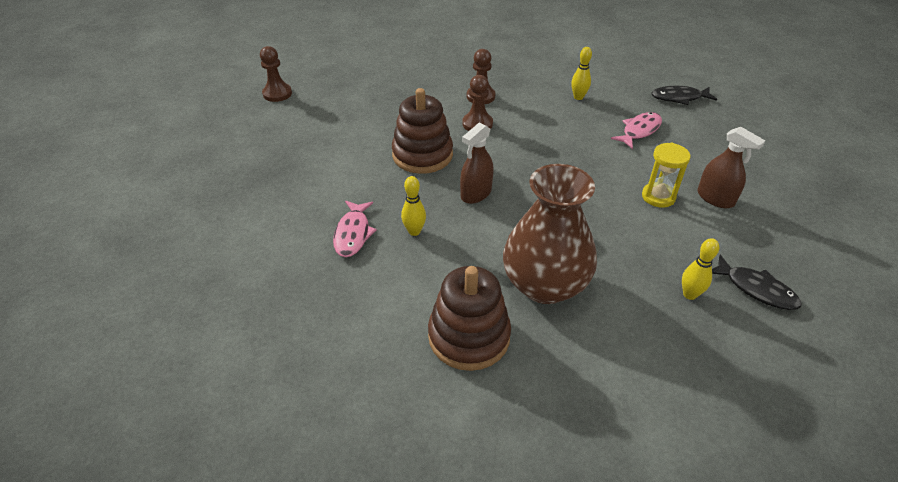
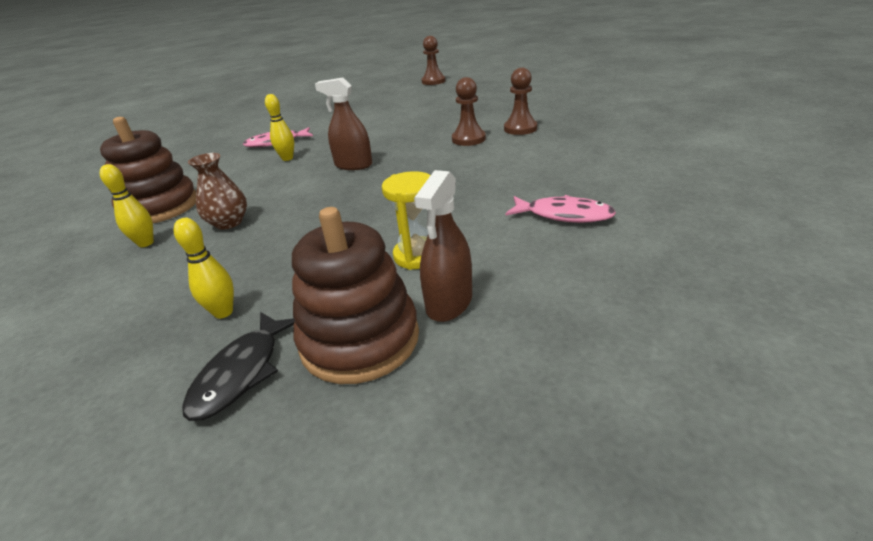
camera: 70 degrees right, 10 degrees down
(422, 155) = (395, 135): brown stacking toy -> brown stacking toy (360, 339)
(544, 285) = (229, 223): brown vase -> brown vase, size x0.49
(578, 97) = (591, 166): yellow bowling pin -> yellow bowling pin (146, 243)
(679, 98) = (706, 227): black fish -> none

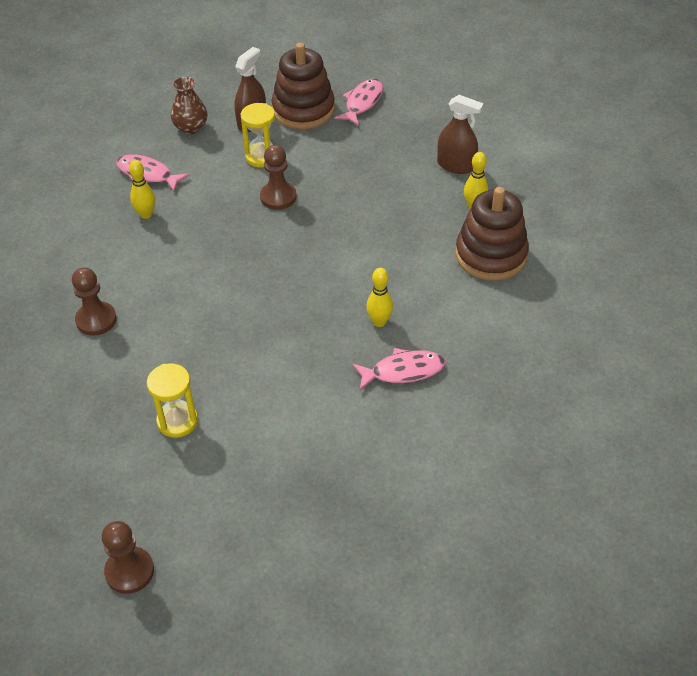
camera: 175 degrees left, 15 degrees up
(223, 312) = (384, 136): yellow bowling pin -> yellow bowling pin (146, 214)
(229, 223) = (411, 218): brown vase -> brown vase (191, 127)
(242, 373) = (362, 103): black fish -> pink fish
(353, 165) = (301, 286): brown spray bottle -> brown spray bottle (456, 165)
(431, 109) = (177, 421): none -> yellow hourglass
(468, 139) = (164, 310): brown pawn -> brown pawn (278, 197)

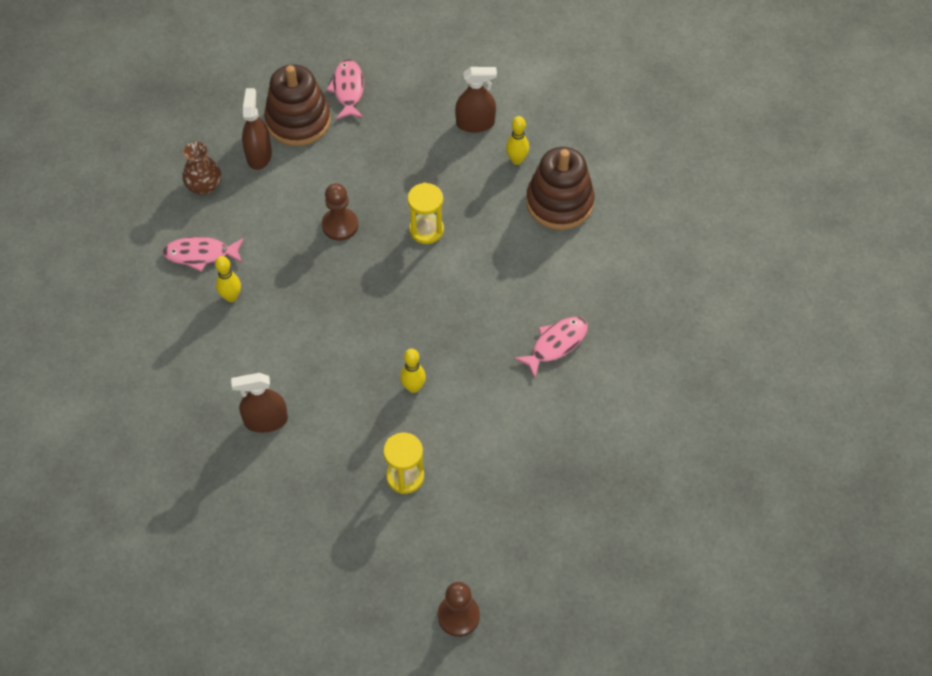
camera: 30 degrees left, 10 degrees up
(96, 320) = (266, 420): brown pawn -> brown spray bottle
(261, 157) = (295, 189): yellow hourglass -> yellow hourglass (426, 230)
(379, 322) = (508, 308): yellow bowling pin -> yellow bowling pin (413, 387)

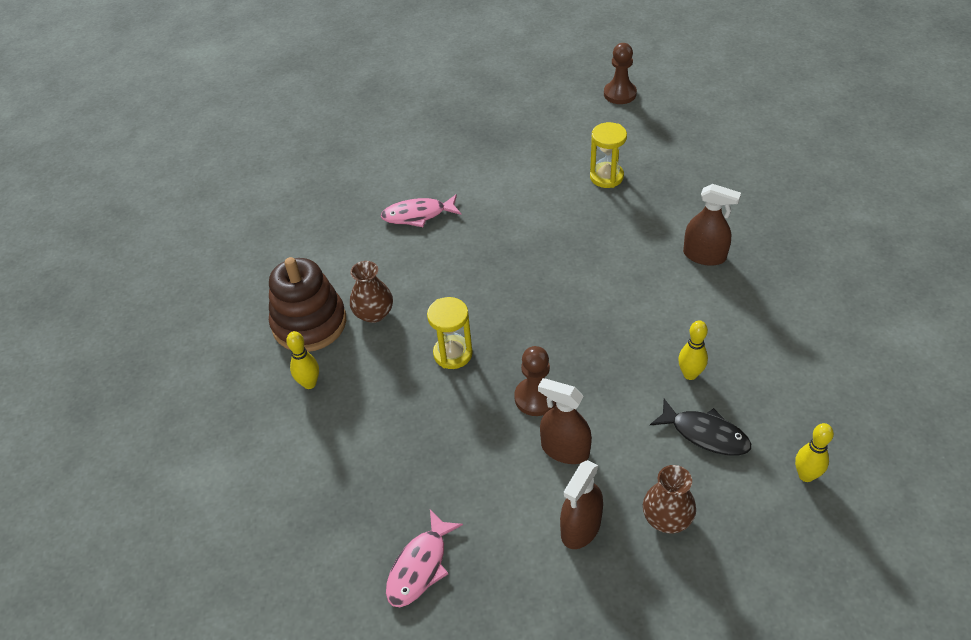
camera: 145 degrees left, 10 degrees down
(201, 254) = (705, 434): pink fish -> black fish
(298, 121) = (507, 552): brown stacking toy -> none
(413, 387) = (559, 231): yellow bowling pin -> yellow bowling pin (806, 475)
(475, 123) = (314, 445): brown spray bottle -> brown spray bottle (565, 450)
(515, 234) = (374, 313): none -> brown vase

